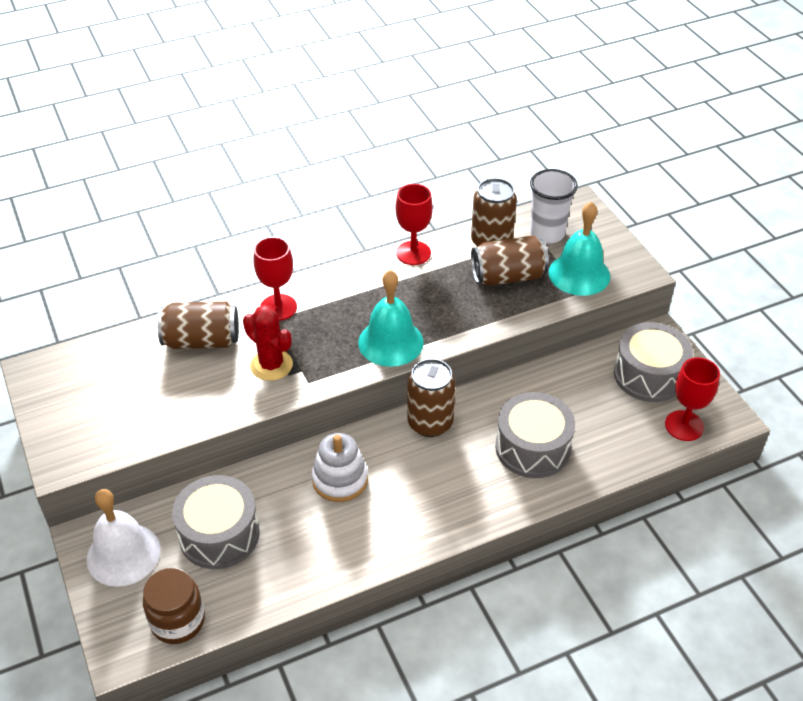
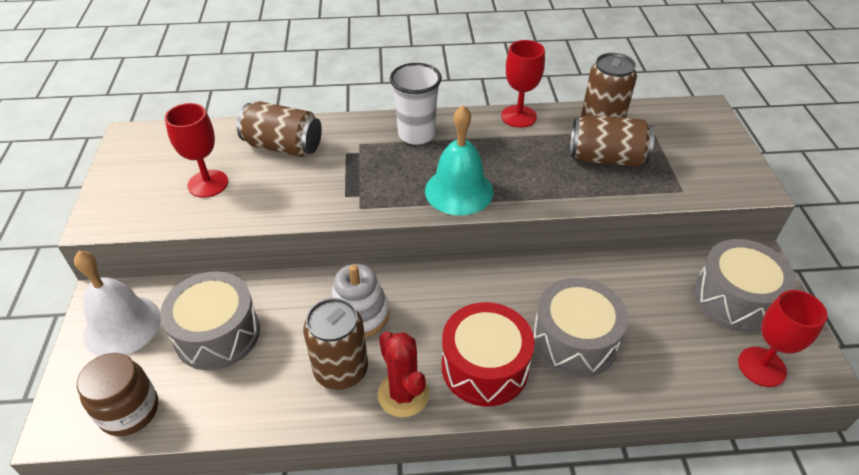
camera: 20 degrees right, 0 degrees up
(271, 365) = (333, 183): red cactus -> red cactus (403, 394)
(278, 307) = (367, 134): red goblet -> red goblet (208, 184)
(430, 423) = (475, 283): brown can -> brown can (341, 370)
(468, 491) = (484, 367): none -> red drum
(547, 233) = (663, 128): white cup -> white cup (416, 134)
(579, 274) = (685, 173): turquoise bell -> none

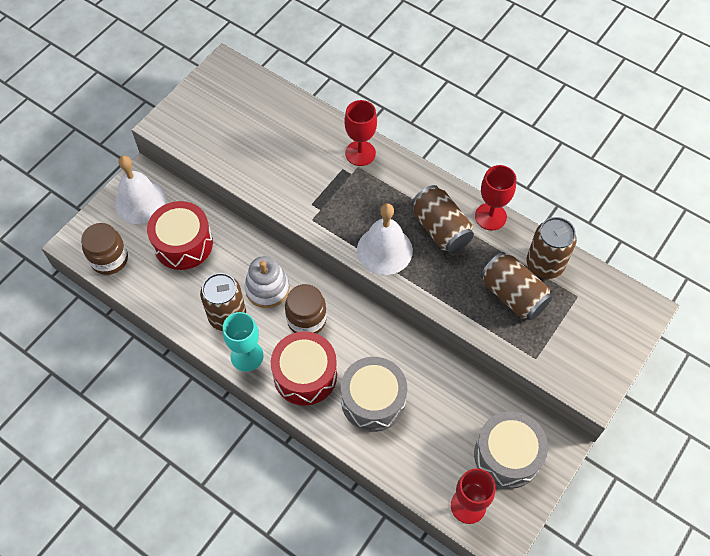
camera: 40 degrees right, 15 degrees up
(208, 184) = (240, 137): red goblet -> red goblet (360, 153)
(217, 334) = (183, 244): grey drum -> red drum
(283, 146) = (308, 136): brown can -> brown can (441, 229)
(403, 394) = (247, 356): red cactus -> turquoise goblet
(416, 134) = (402, 184): white cup -> none
(430, 315) = (306, 320): none -> brown jar
(459, 191) = (384, 250): turquoise bell -> white bell

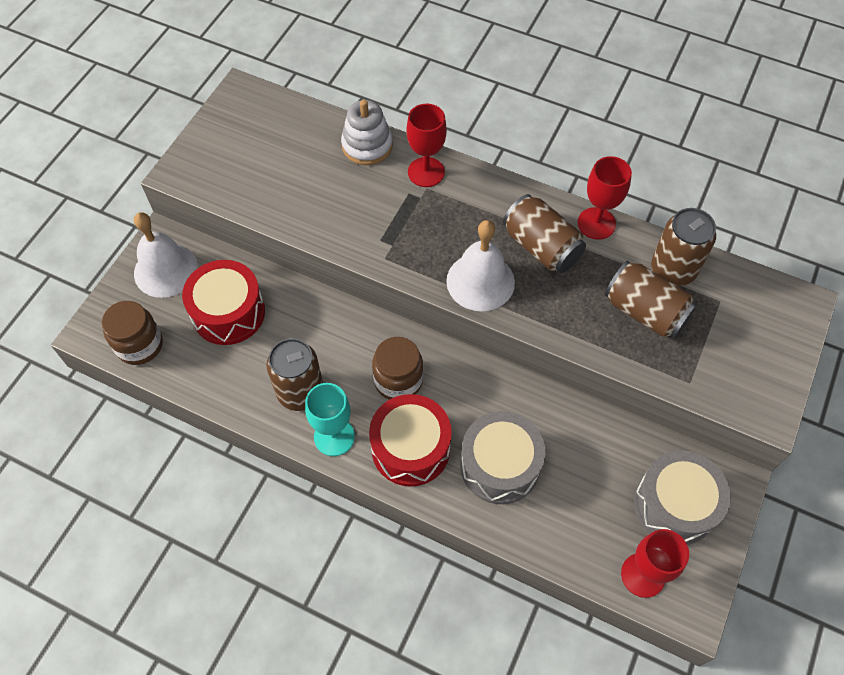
camera: 10 degrees left, 0 degrees up
(267, 288) = (342, 351): white stacking toy -> white stacking toy (367, 146)

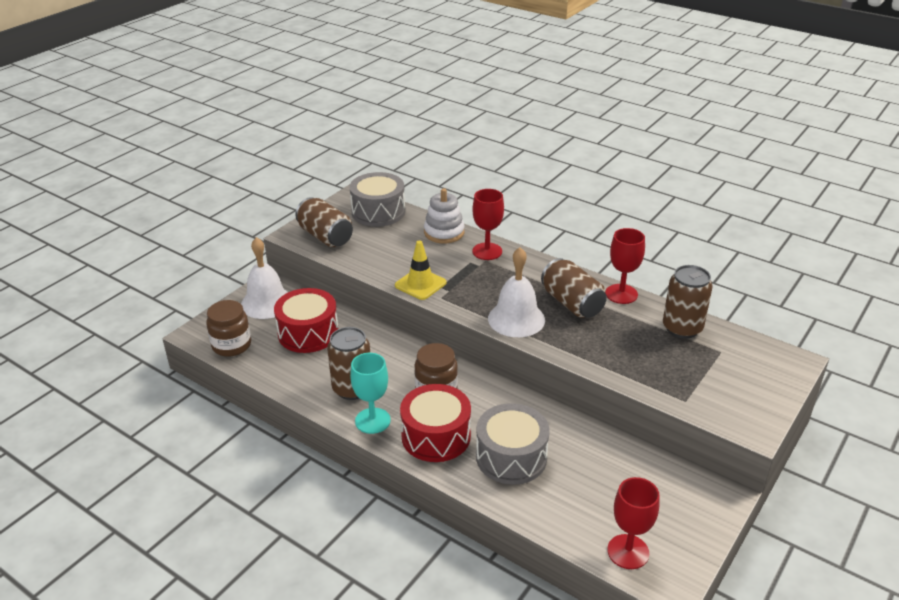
camera: 10 degrees right, 25 degrees down
(355, 239) = (420, 284): none -> yellow traffic cone
(645, 311) = (653, 351): brown can -> brown can (325, 236)
(674, 505) = (666, 504): grey drum -> grey drum (378, 212)

